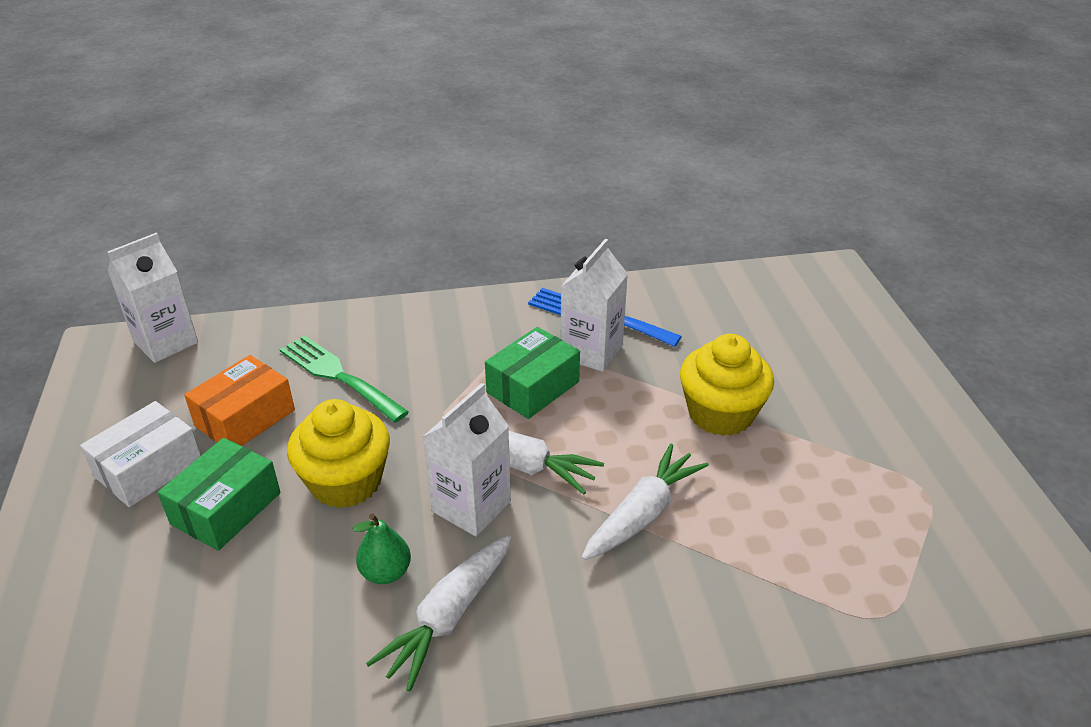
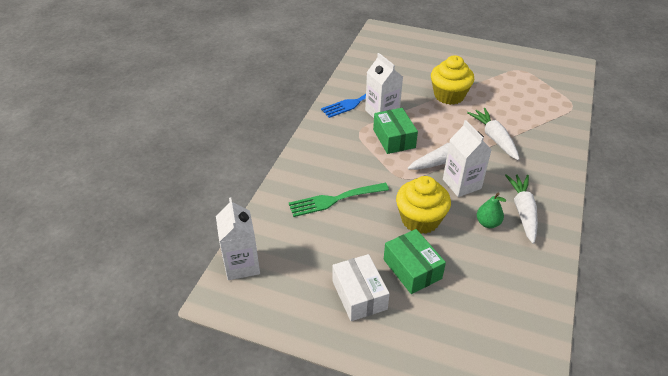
camera: 60 degrees left, 5 degrees up
(245, 418) = (343, 245): orange box -> none
(448, 617) = (523, 211): white carrot -> white carrot turned 150 degrees counterclockwise

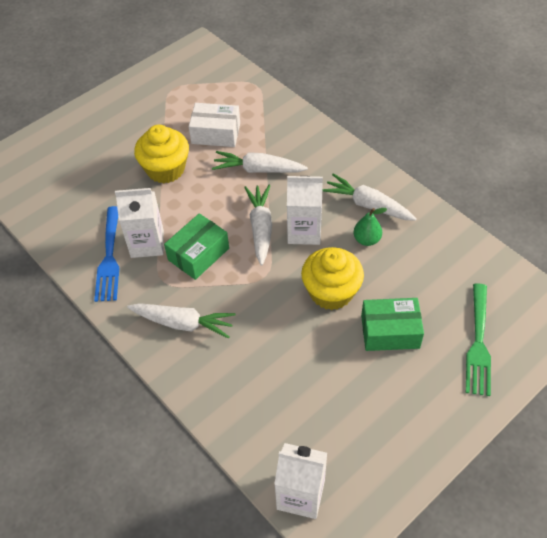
camera: 60 degrees left, 10 degrees up
(334, 153) = (183, 323): none -> white carrot
(334, 200) = (257, 356): green fork -> green fork (478, 343)
(359, 295) = (399, 394): white box -> white box (216, 133)
(394, 138) = (198, 254): green box -> green box turned 60 degrees counterclockwise

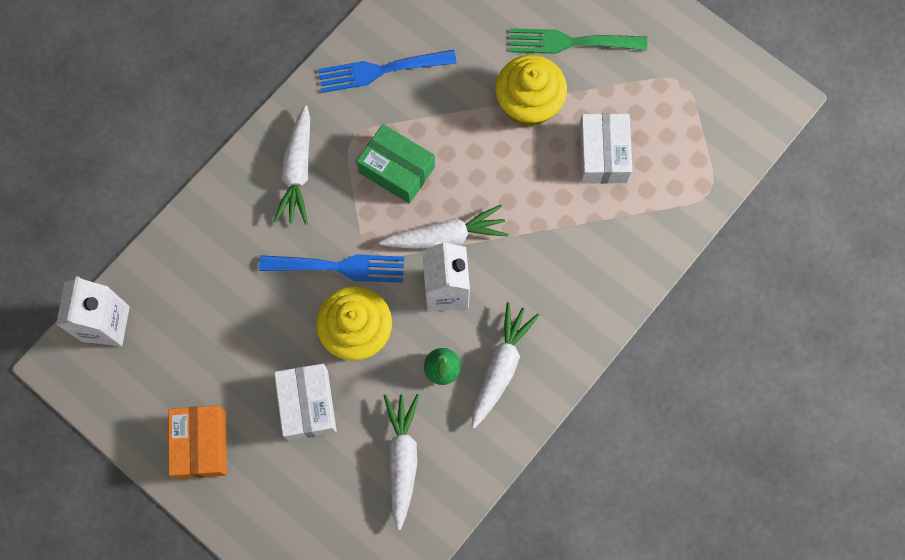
camera: 80 degrees right, 20 degrees up
(147, 243) = (406, 108): white carton -> none
(258, 169) = (544, 220): white carrot -> white carrot (402, 459)
(274, 300) = (339, 267): none -> blue fork
(390, 332) = (307, 405): green box -> white box
(421, 416) = (201, 444): none -> orange box
(478, 343) = (300, 510): green fork -> green fork (570, 42)

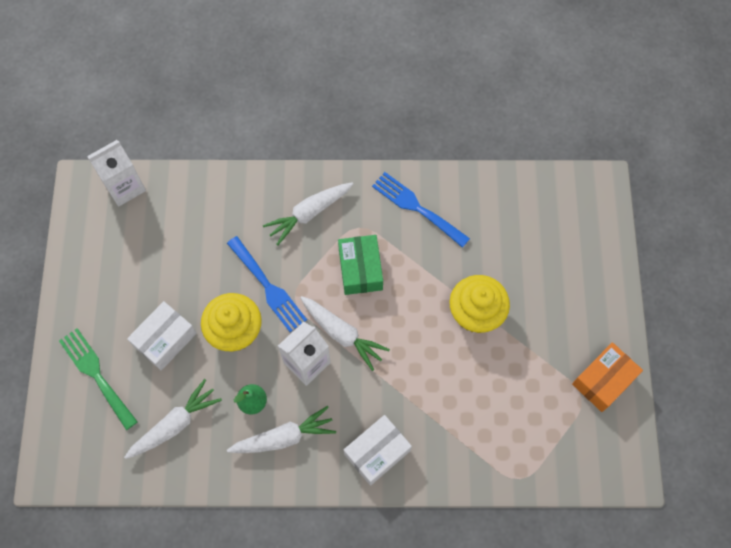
camera: 50 degrees right, 5 degrees down
(201, 444) = (93, 299): orange box -> orange box (603, 380)
(570, 42) = (542, 305): green fork -> green fork (96, 375)
(602, 154) = (483, 387): white box -> white box (377, 452)

